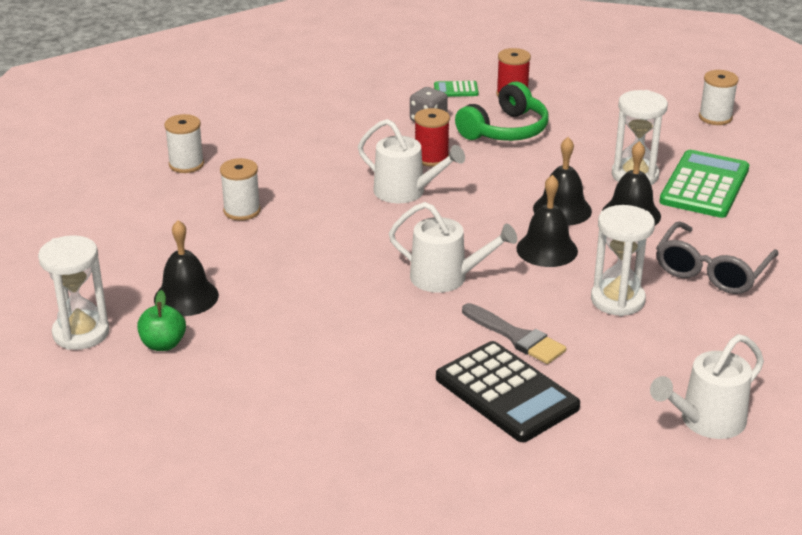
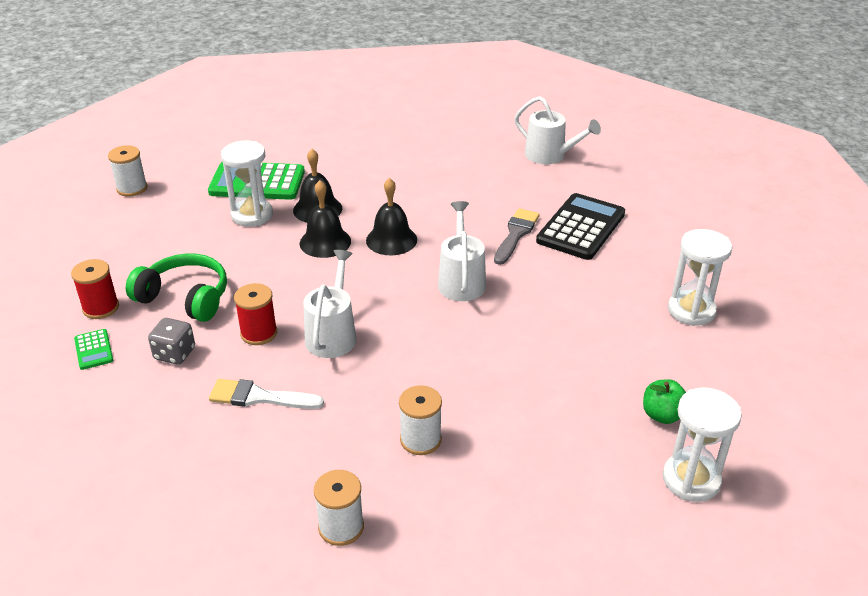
camera: 110 degrees left, 5 degrees up
(186, 297) = (588, 426): black bell -> none
(347, 149) = (259, 397): none -> white brush
(617, 300) = (442, 200): white hourglass -> white hourglass (691, 310)
(711, 271) = (381, 168): grey glasses -> none

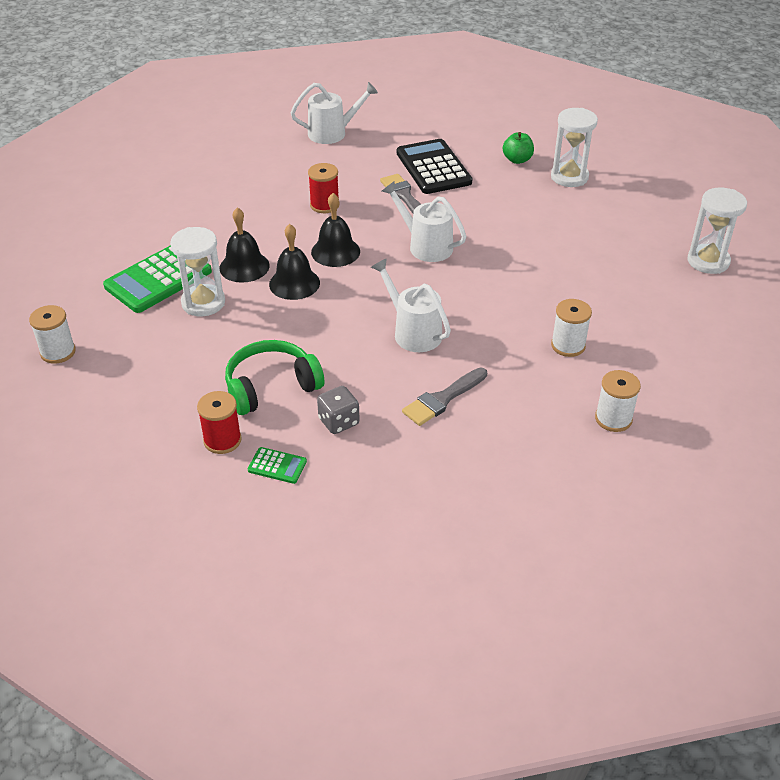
camera: 50 degrees left, 5 degrees up
(259, 333) = (367, 367): red spool -> red spool (324, 205)
(259, 397) = (442, 399): white brush -> grey brush
(662, 415) = (647, 241): green apple -> green apple (517, 160)

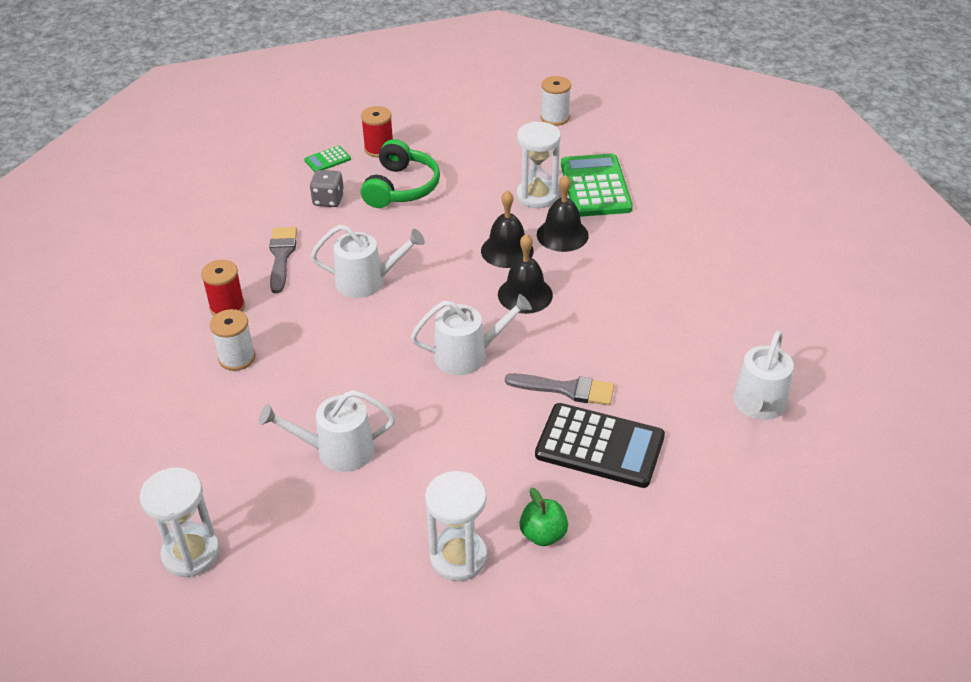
camera: 130 degrees right, 0 degrees up
(324, 205) = (609, 325): red spool -> red spool (227, 307)
(570, 253) = (337, 451): none -> white watering can
(613, 419) = (143, 327): white spool -> none

